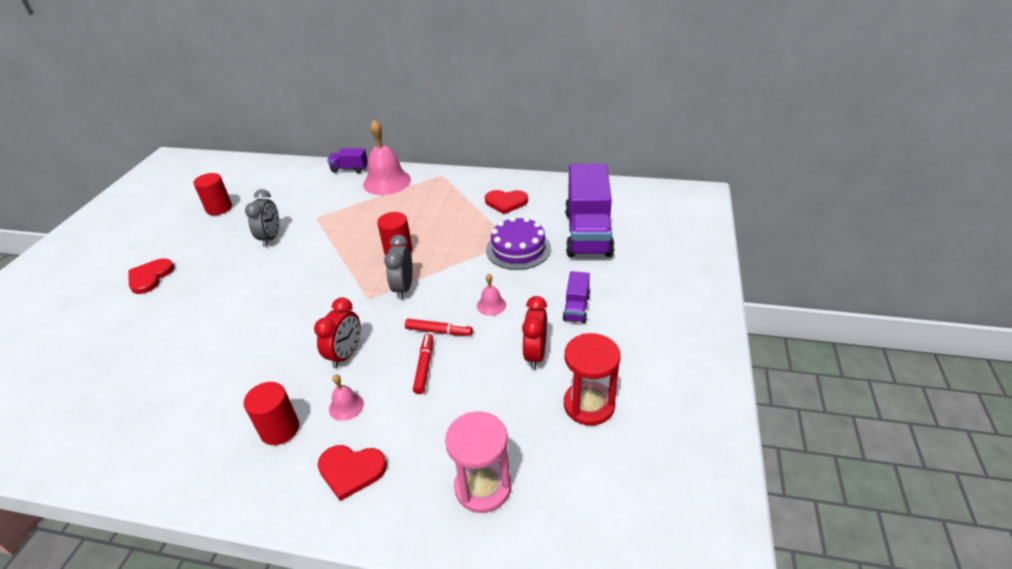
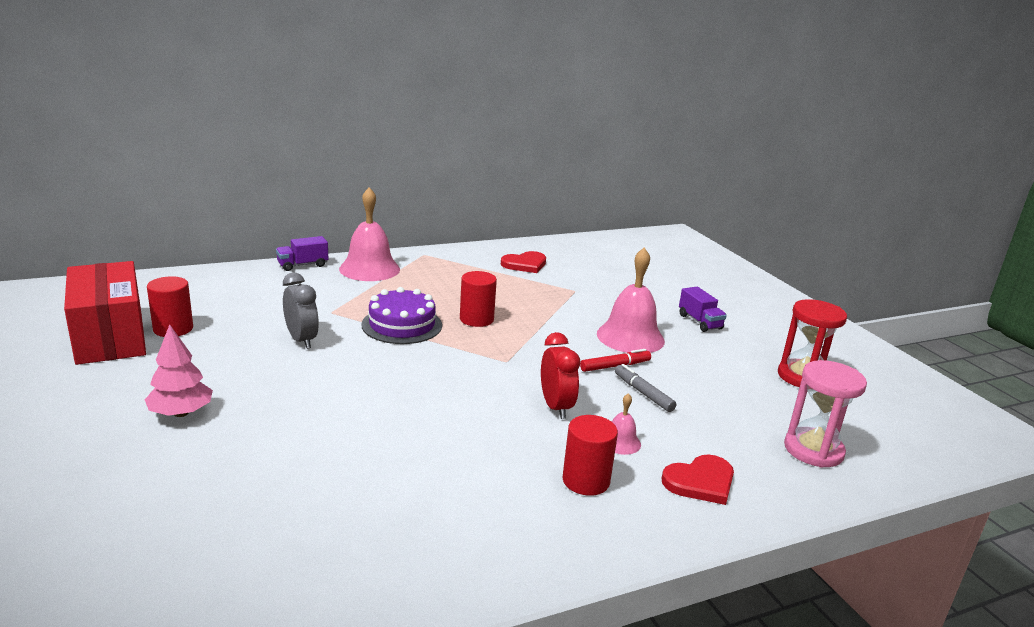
camera: 40 degrees left, 15 degrees down
(150, 277) = (181, 413): red heart -> pink tree
(185, 206) = (110, 336): none -> red box
(403, 288) = (529, 345): grey clock -> none
(424, 367) = (643, 393): red marker -> grey marker
(491, 305) = (630, 337): pink bell -> pink bell, size x2.12
(518, 249) = (590, 294): purple cake -> purple cake (402, 325)
(535, 355) = (717, 359): red clock -> none
(588, 233) = (631, 272): purple truck -> none

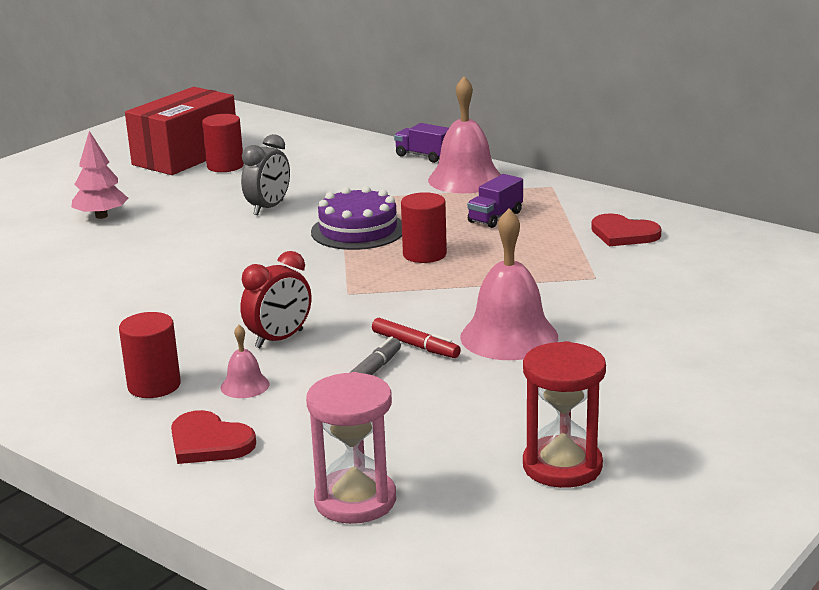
camera: 65 degrees right, 0 degrees up
(699, 322) = (632, 367): purple truck -> purple truck (495, 217)

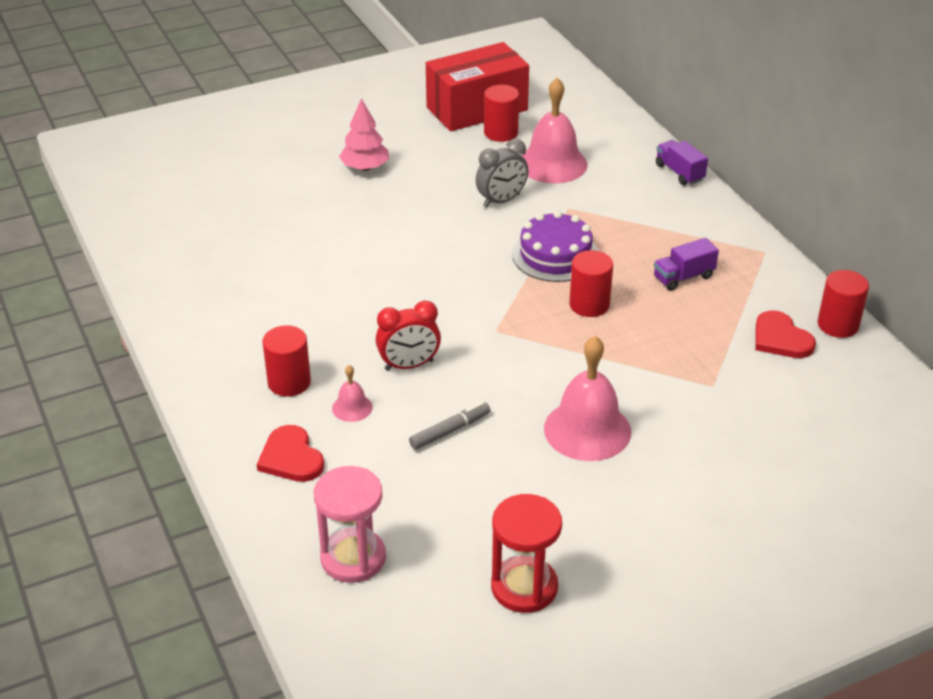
camera: 25 degrees right, 15 degrees up
(415, 345) = (506, 412): red marker -> none
(465, 179) = (693, 217): pink bell -> pink bell (552, 164)
(663, 214) = (838, 325): none -> red cylinder

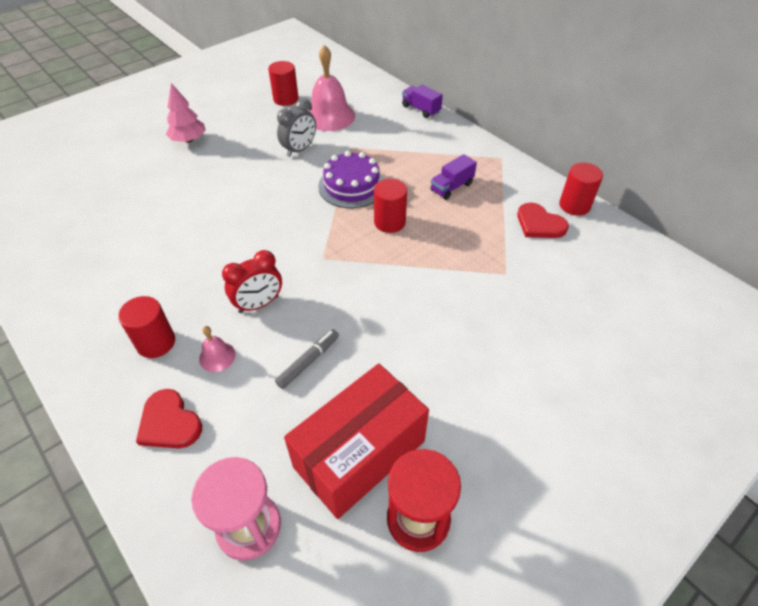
camera: 15 degrees left, 10 degrees up
(477, 109) = (264, 84): red box -> red box (359, 454)
(587, 430) = (423, 335): pink bell -> none

